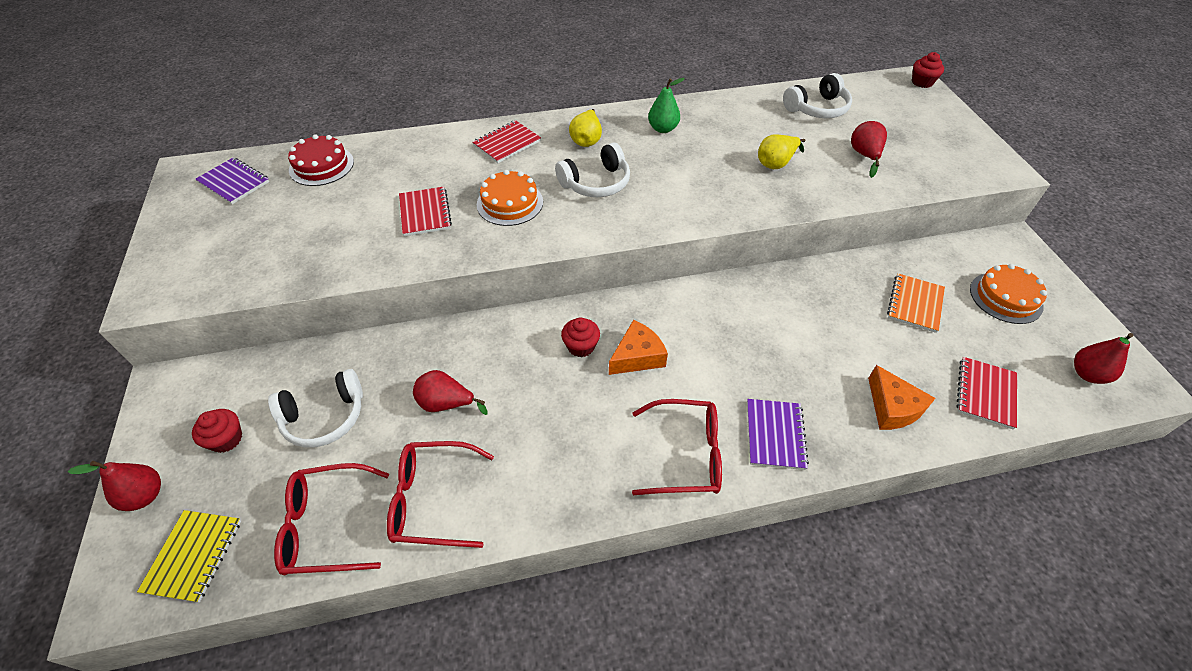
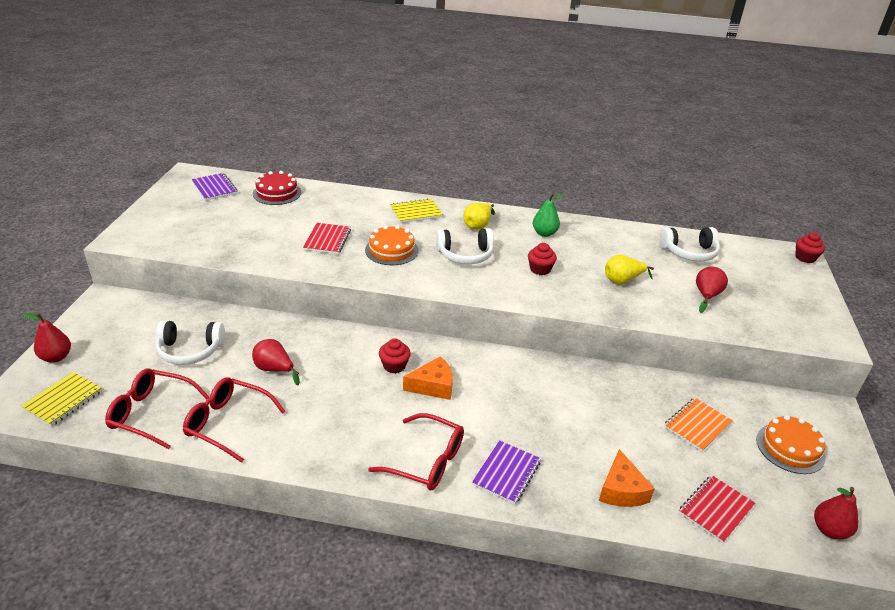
camera: 20 degrees right, 15 degrees down
(226, 439) = (122, 342): red cupcake -> red cupcake (540, 269)
(507, 143) = (416, 212): red notebook -> yellow notebook

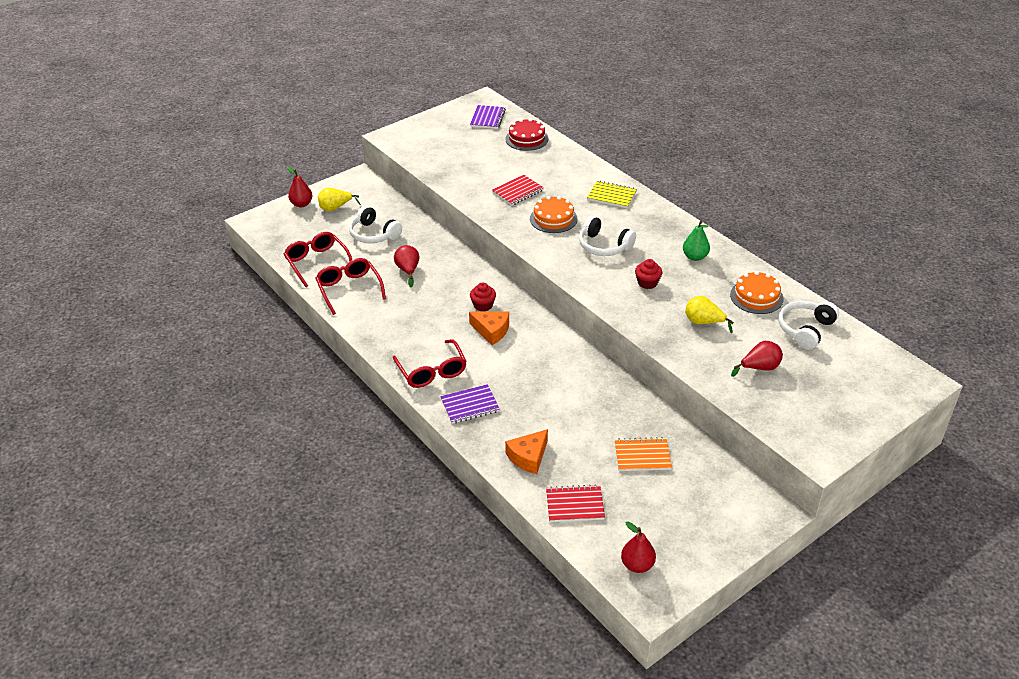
camera: 45 degrees right, 5 degrees up
(63, 400) = (282, 232): yellow notebook -> none
(478, 225) = (647, 227): yellow pear -> yellow pear (335, 208)
(689, 252) = (805, 329): white headphones -> white headphones turned 90 degrees clockwise
(790, 448) = (692, 510): orange cake -> orange cake (756, 297)
(805, 258) = (921, 387): red cupcake -> none

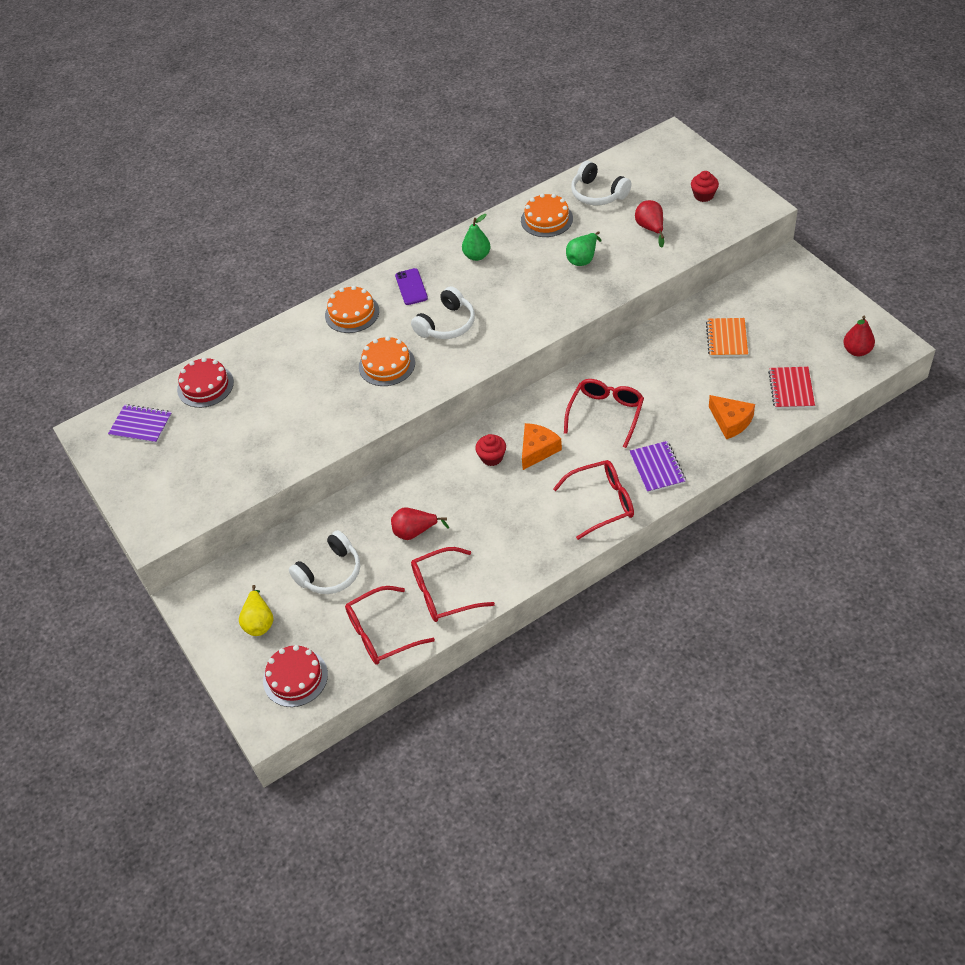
camera: 80 degrees left, 10 degrees up
(287, 228) = (295, 677): none -> red cake
(301, 204) = (238, 665): red pear -> none
(517, 191) = (323, 396): red notebook -> none
(534, 371) = (606, 414): none -> red glasses
(611, 196) = (352, 313): yellow notebook -> orange cake
(647, 283) = (516, 294): red cupcake -> red cupcake (703, 195)
(648, 223) = (411, 287): none -> purple phone
(703, 322) = (583, 259): yellow pear -> green pear

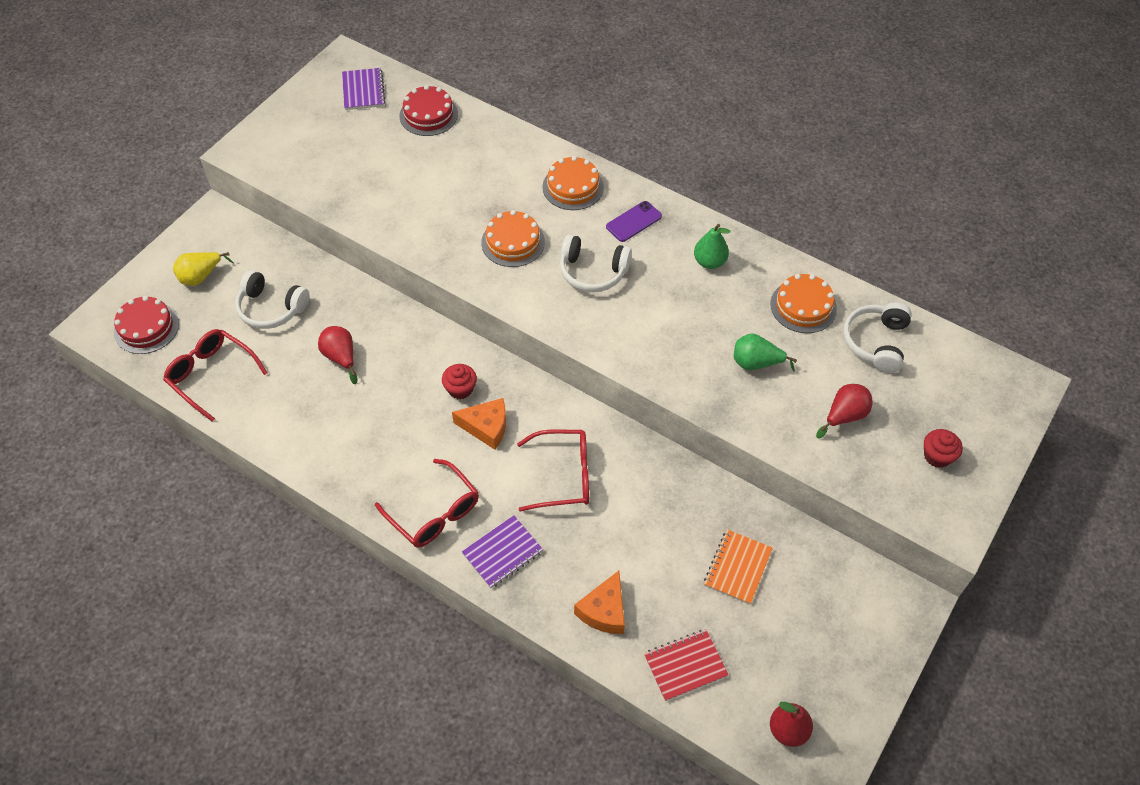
camera: 60 degrees right, 5 degrees up
(444, 592) = (273, 409): red glasses -> none
(727, 339) = (737, 568): orange notebook -> orange notebook turned 45 degrees counterclockwise

